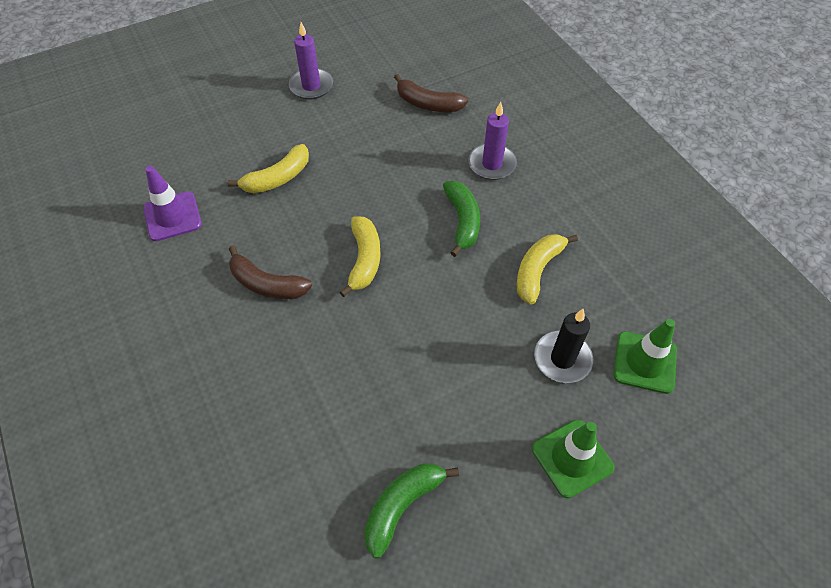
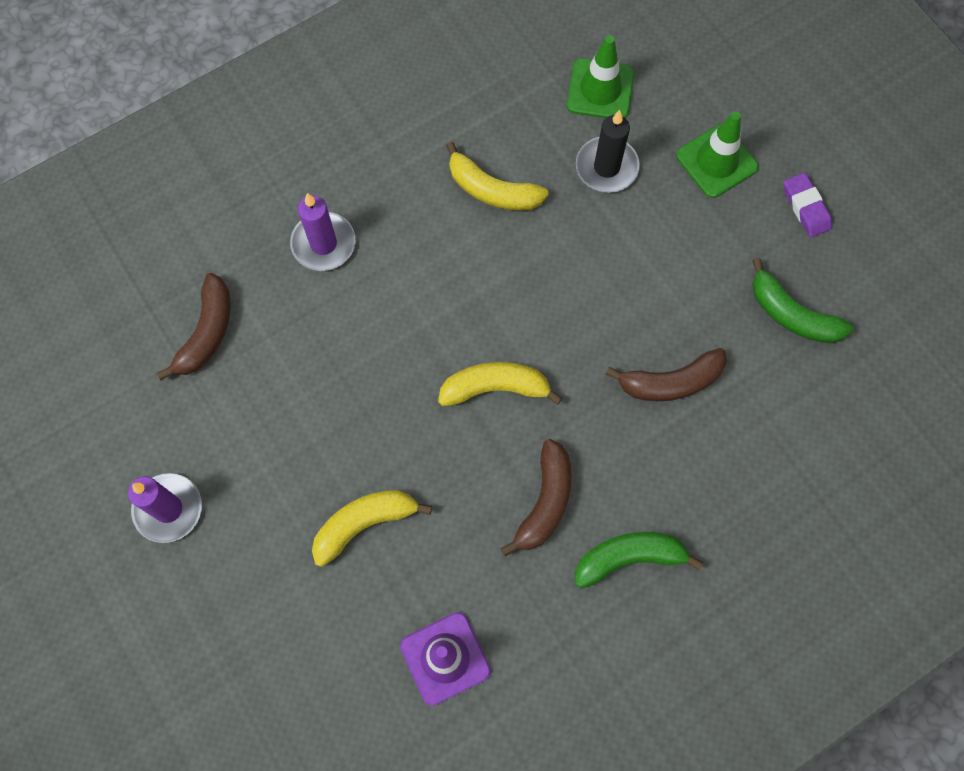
camera: 95 degrees left, 15 degrees up
(277, 178) = (364, 524): yellow banana -> yellow banana turned 75 degrees counterclockwise
(349, 386) = (670, 382): none -> brown banana
(462, 221) = (424, 275): green banana -> green banana (629, 558)
(520, 541) = (805, 207): none -> purple eraser

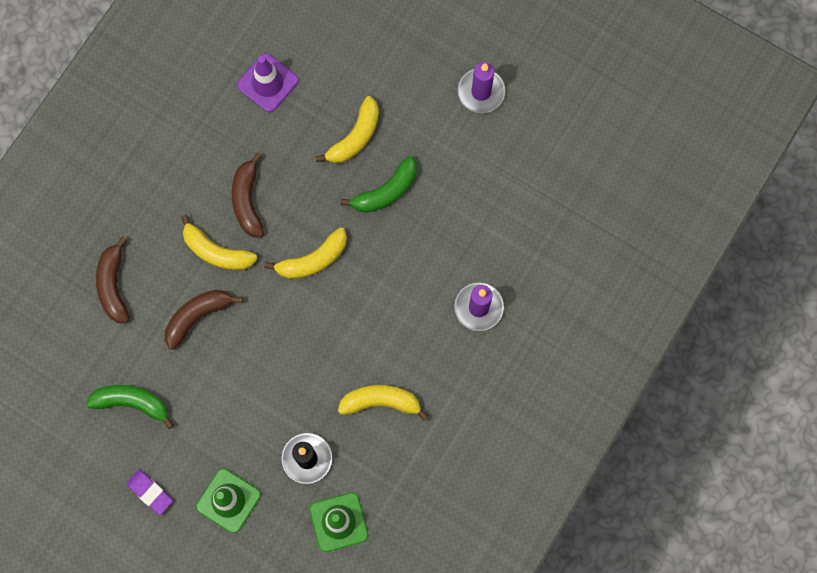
camera: 155 degrees right, 5 degrees up
(207, 333) = (522, 210): brown banana -> brown banana (113, 285)
(614, 453) = (216, 251): none -> yellow banana
(629, 558) = (180, 190): green banana -> green banana (386, 191)

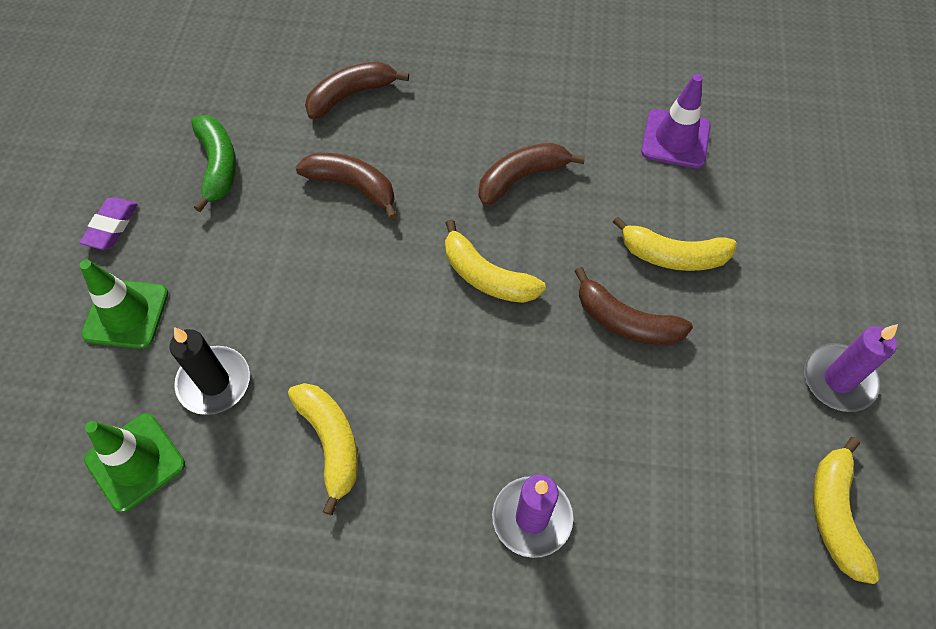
camera: 65 degrees right, 15 degrees down
(216, 251) = (441, 172): yellow banana -> yellow banana (835, 514)
(386, 191) = (625, 321): green banana -> brown banana

